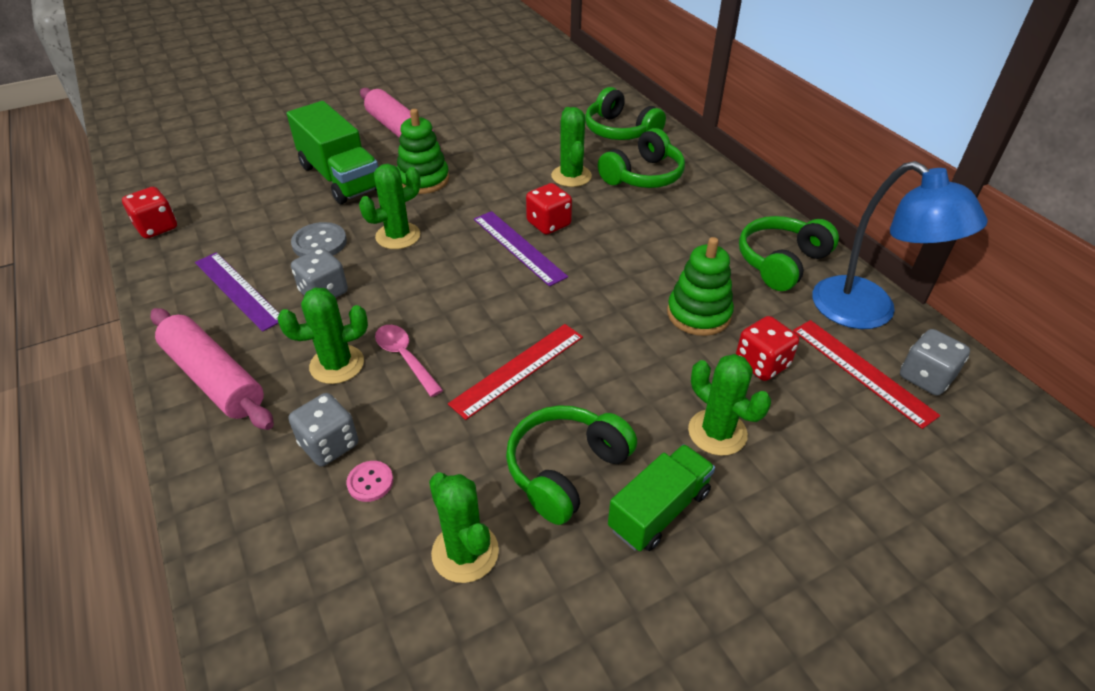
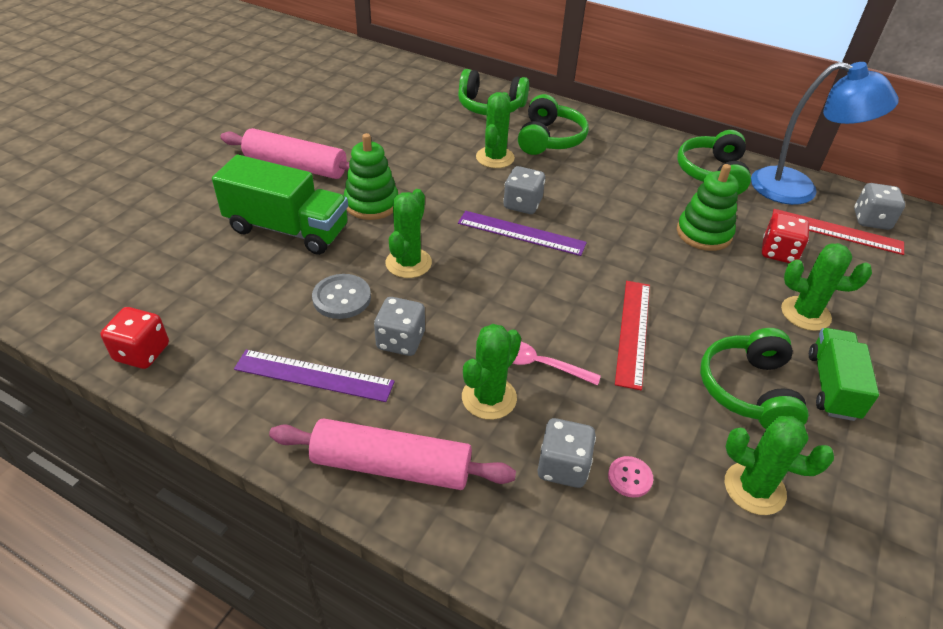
camera: 35 degrees left, 0 degrees up
(548, 224) = (522, 204): red dice -> grey dice
(571, 176) = (495, 158): green cactus -> green cactus turned 60 degrees clockwise

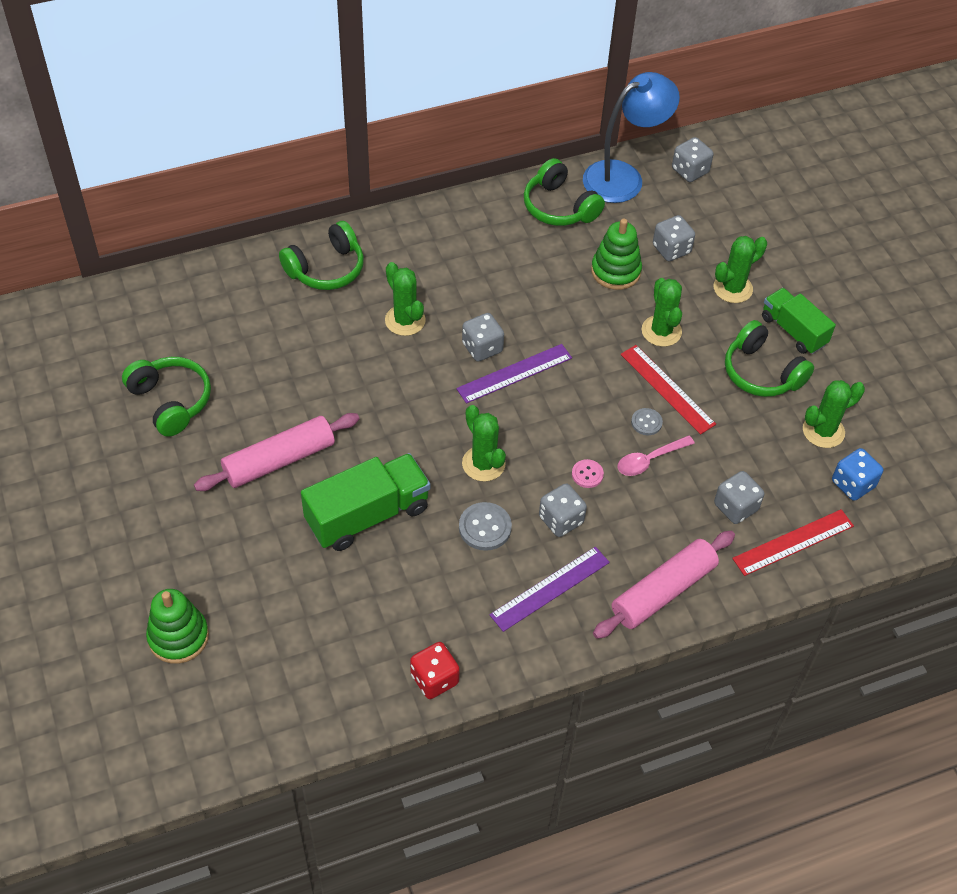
camera: 50 degrees left, 10 degrees up
(371, 204) = (387, 441): green stacking toy -> green stacking toy (178, 637)
(489, 398) = (653, 506): green cactus -> green cactus (661, 331)
(549, 139) = (415, 267): green headphones -> green headphones (170, 401)
(577, 339) = (646, 422): none -> grey button
(630, 477) = (769, 481): pink button -> pink button (587, 474)
(725, 565) = (852, 484): none -> blue dice
(778, 252) = (671, 249): red dice -> grey dice
(836, 231) = (682, 200): red ruler -> red ruler (793, 542)

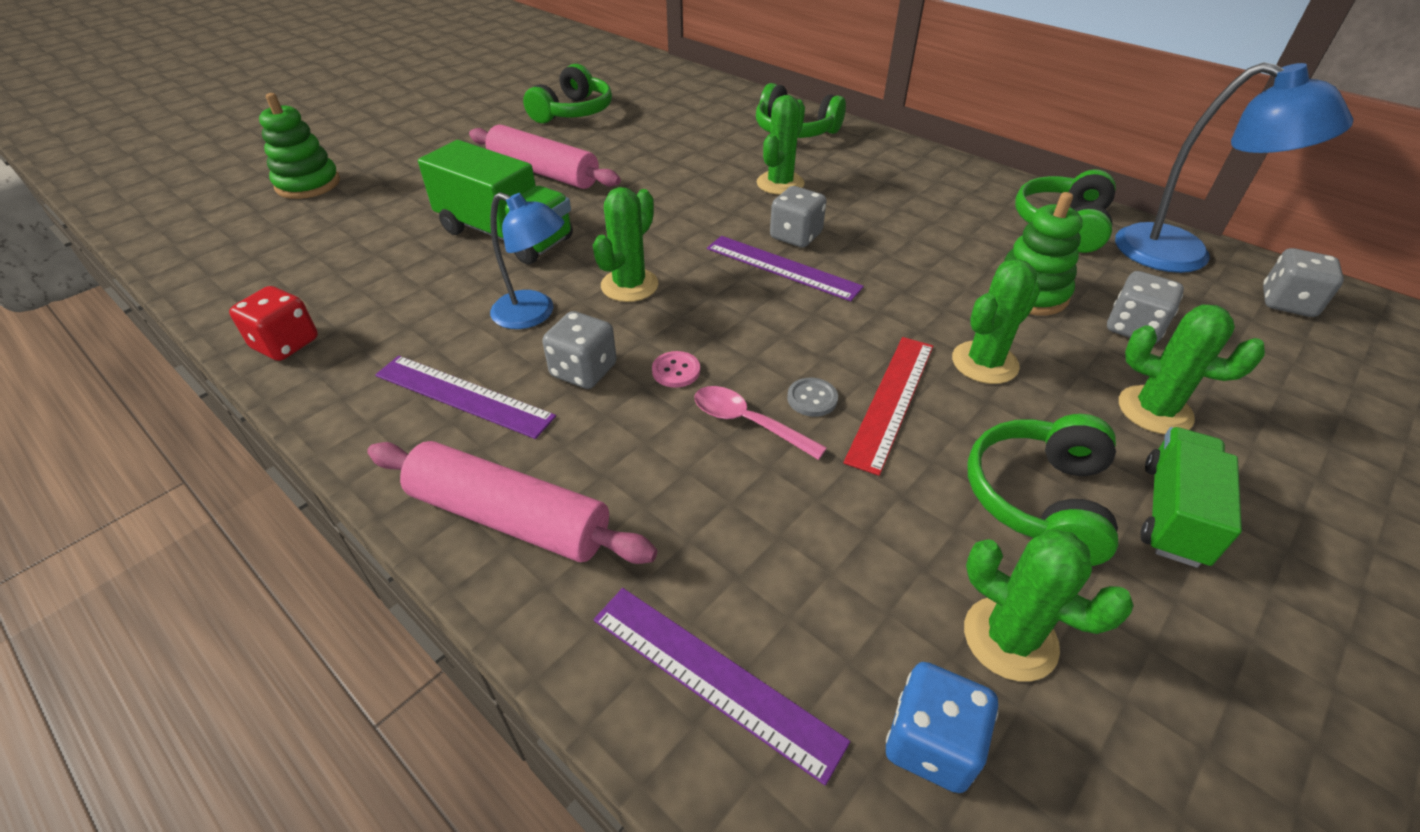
camera: 65 degrees right, 10 degrees down
(485, 527) = (534, 314): grey button -> blue lamp
(735, 507) = (734, 557): grey dice -> none
(793, 542) = (714, 677): red ruler -> purple ruler

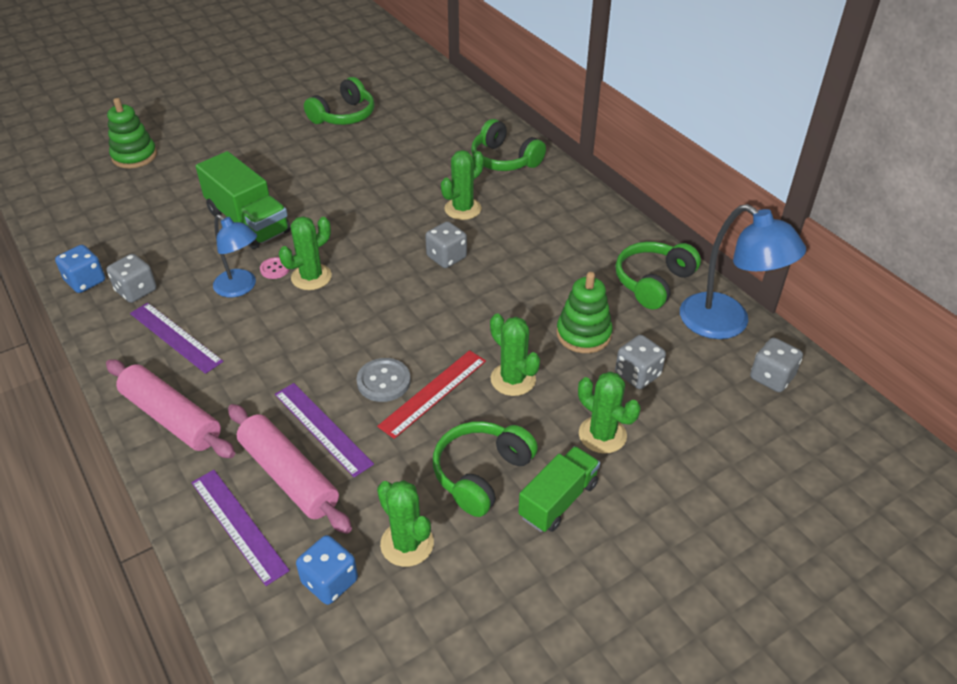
camera: 15 degrees right, 0 degrees up
(286, 344) = (85, 281): red dice -> blue dice
(544, 172) = (297, 171): pink rolling pin -> pink rolling pin (289, 476)
(583, 371) = (253, 334): grey dice -> grey dice (136, 291)
(676, 371) = (309, 345): pink button -> pink button (275, 269)
(747, 423) = (335, 389): pink spoon -> none
(782, 267) = (422, 281): purple ruler -> purple ruler (322, 428)
(812, 398) = (383, 381): grey button -> grey button, size x1.61
(984, 363) = (513, 379): green cactus -> green cactus turned 75 degrees clockwise

